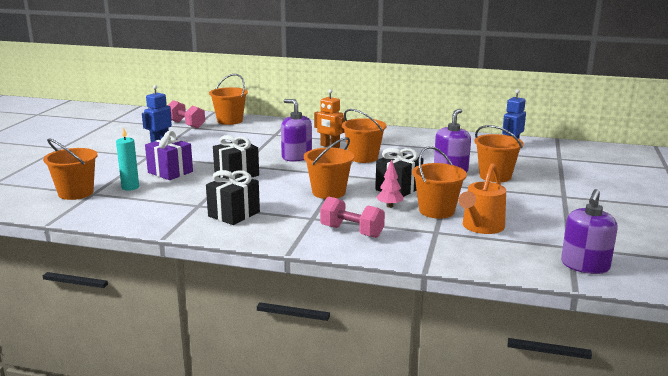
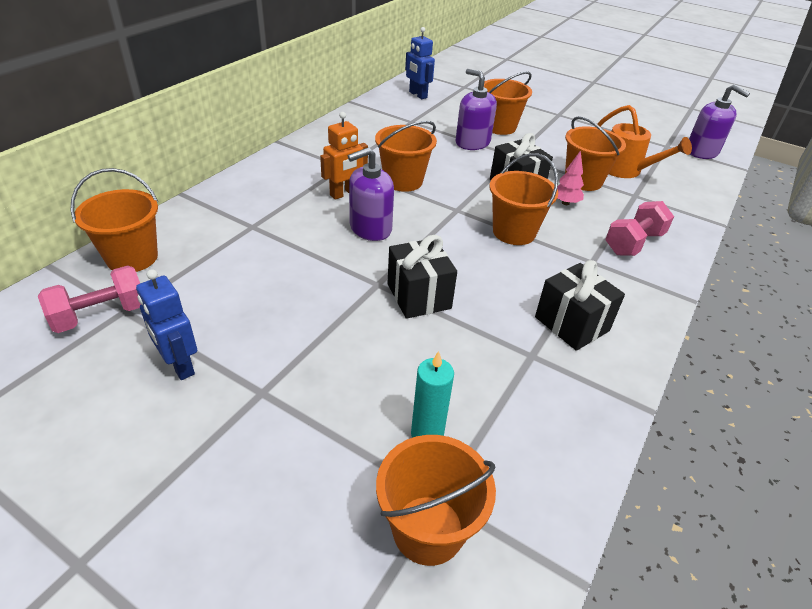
camera: 75 degrees left, 20 degrees up
(170, 172) = (371, 370): purple gift -> none

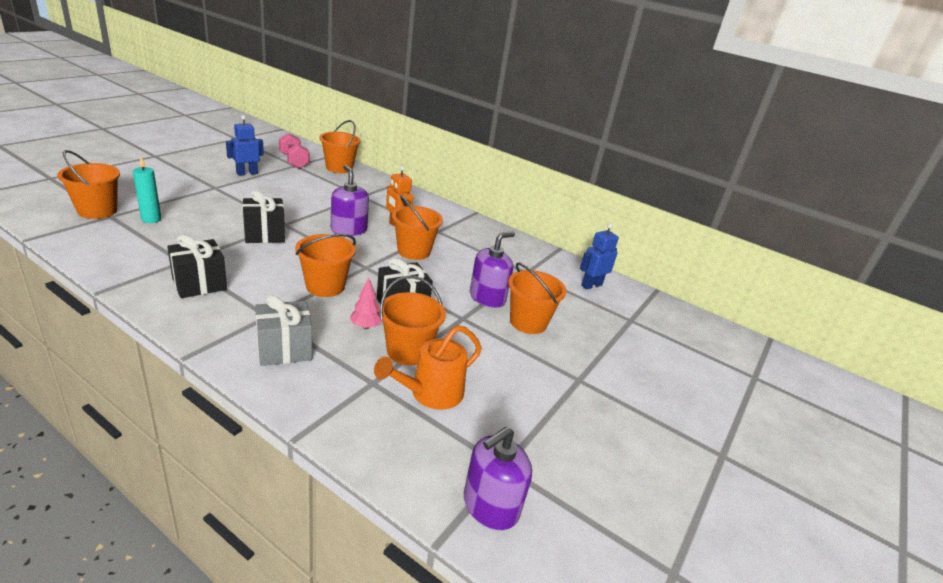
camera: 90 degrees right, 10 degrees down
(633, 243) = (284, 349): pink dumbbell -> grey gift

